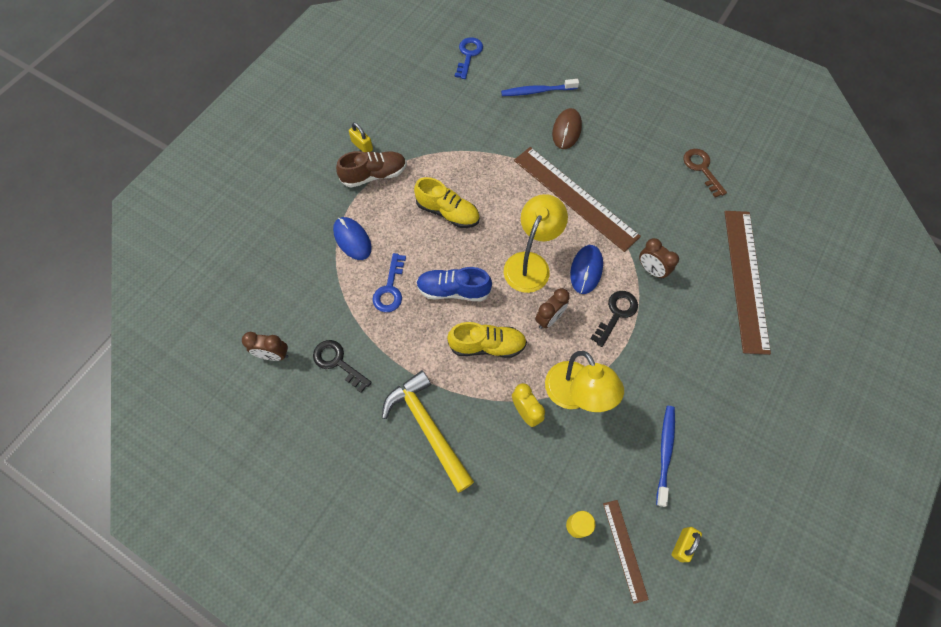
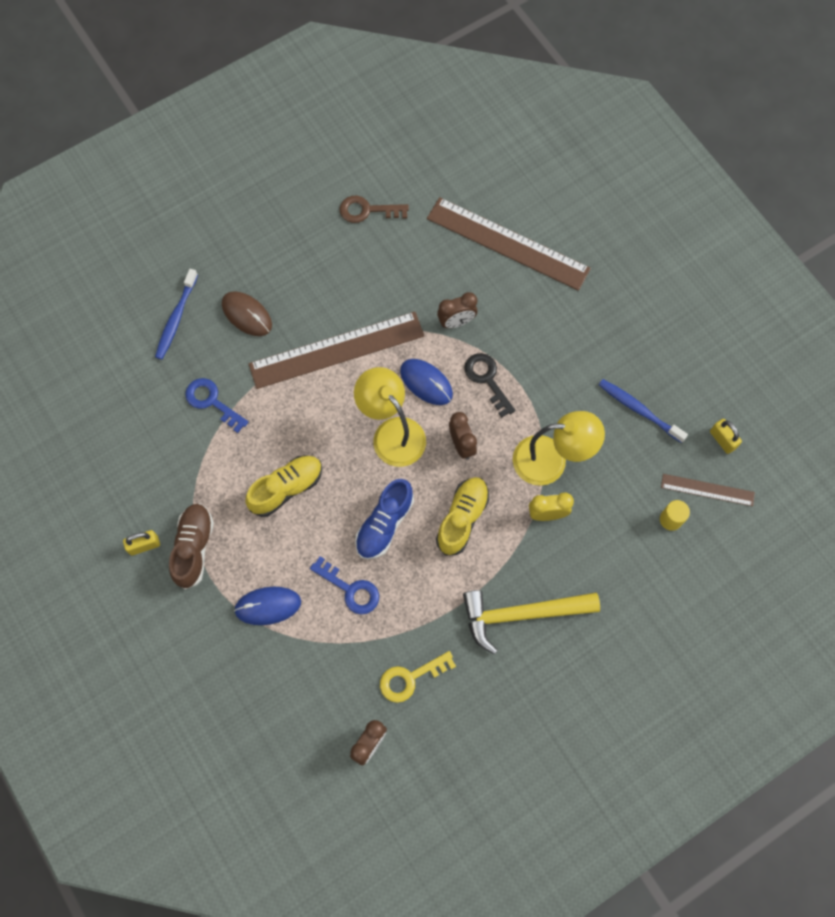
camera: 65 degrees left, 5 degrees up
(337, 362) = (410, 678): black key -> yellow key
(468, 55) = (78, 368): blue key -> blue key (212, 402)

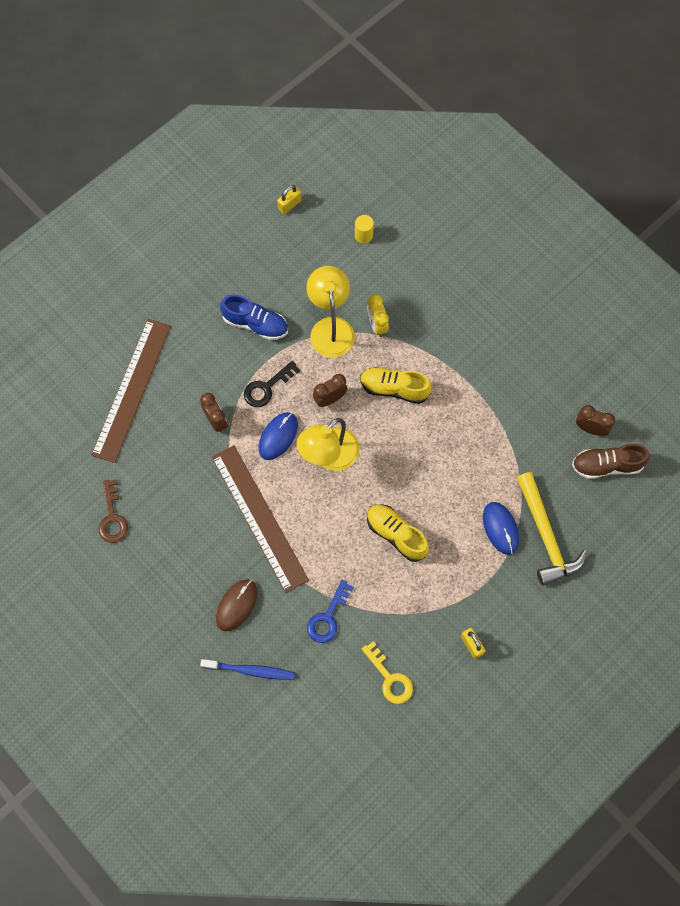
camera: 100 degrees left, 0 degrees up
(194, 548) = (465, 601): brown shoe -> brown shoe (606, 465)
(350, 589) = (472, 465): blue key -> none
(384, 524) = (411, 448): blue shoe -> blue shoe (255, 324)
(410, 678) = (532, 407): yellow key -> yellow key (390, 678)
(521, 614) = (463, 333): yellow hammer -> yellow hammer (546, 536)
(639, 410) = (274, 267): blue toothbrush -> none
(707, 490) = (334, 212): brown ruler -> none

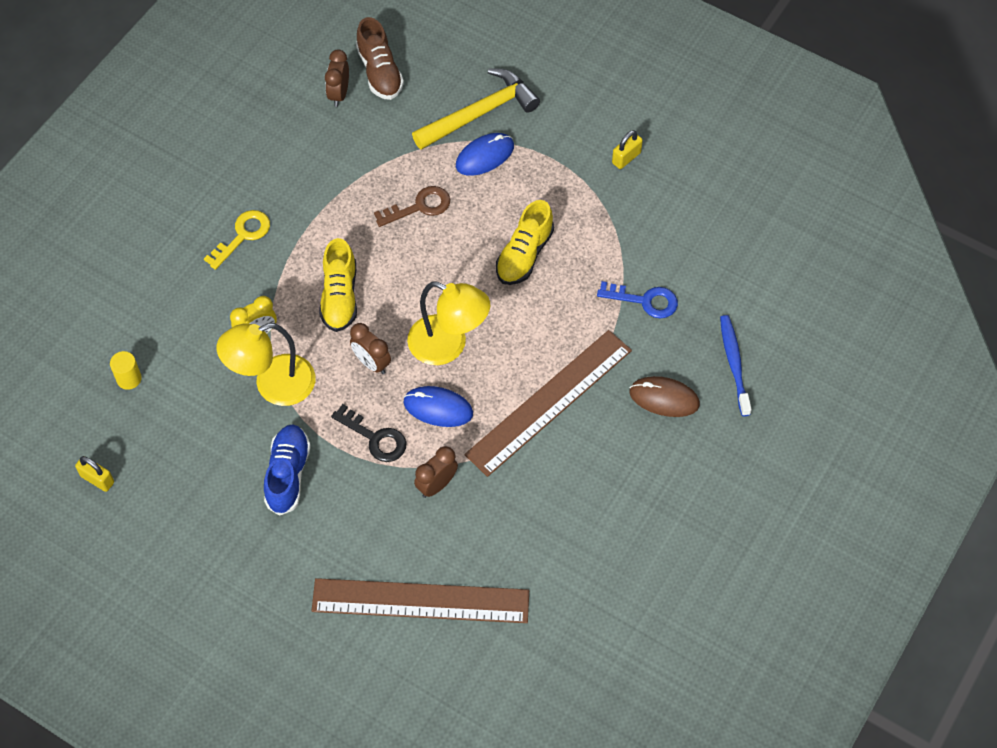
camera: 105 degrees left, 10 degrees down
(112, 517) = (602, 570): brown key -> brown key (419, 206)
(390, 678) = (691, 225): yellow key -> yellow key (242, 235)

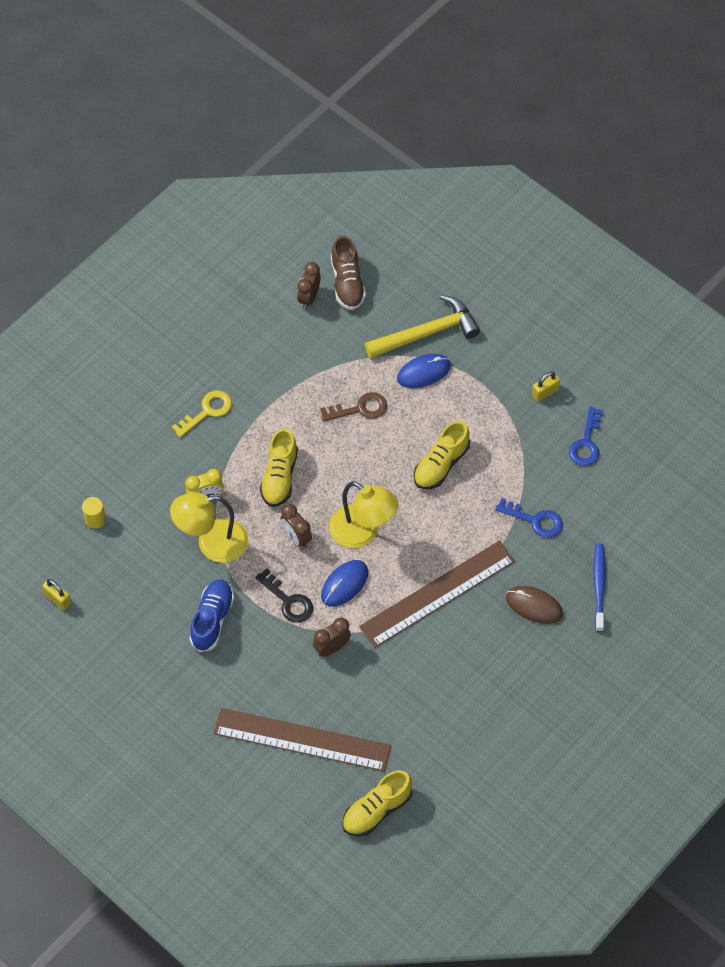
camera: 10 degrees right, 0 degrees up
(438, 408) = (344, 584): blue mouse -> blue mouse turned 75 degrees counterclockwise
(526, 672) = (376, 810): none -> yellow shoe
(684, 206) = (586, 443): none -> blue key

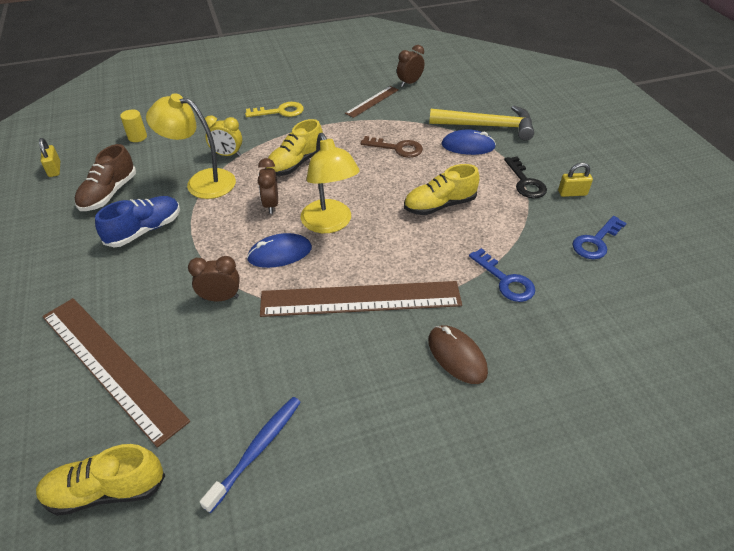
camera: 30 degrees right, 15 degrees down
(288, 601) = (220, 244): black key -> black key (525, 182)
(290, 348) = (372, 101): none -> brown ruler
(347, 283) = (444, 85): brown shoe -> brown shoe (109, 193)
(599, 586) = (546, 371): blue toothbrush -> blue toothbrush (257, 450)

